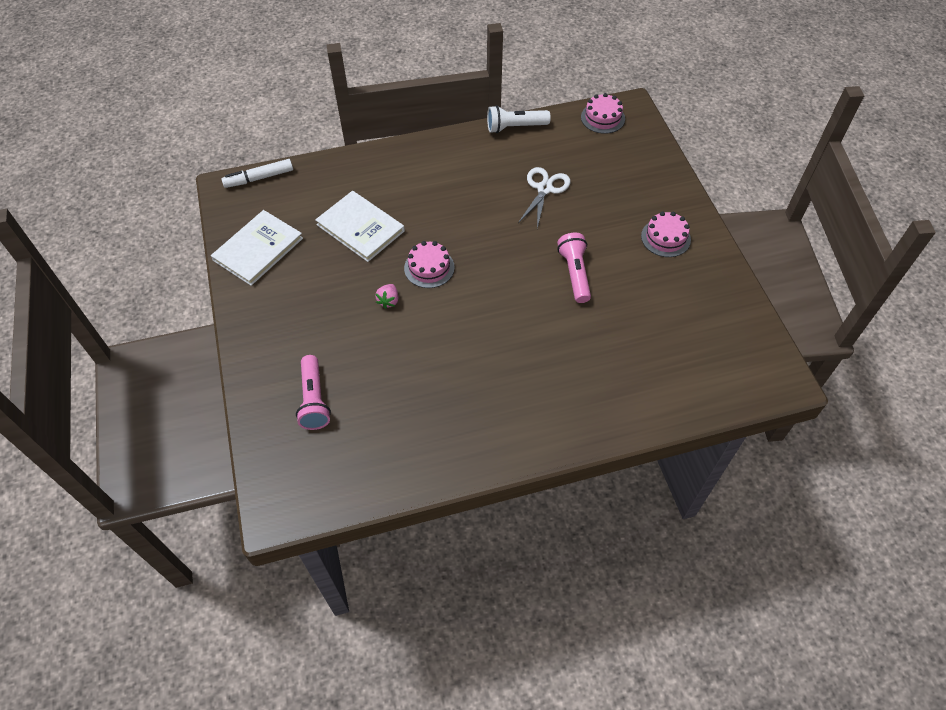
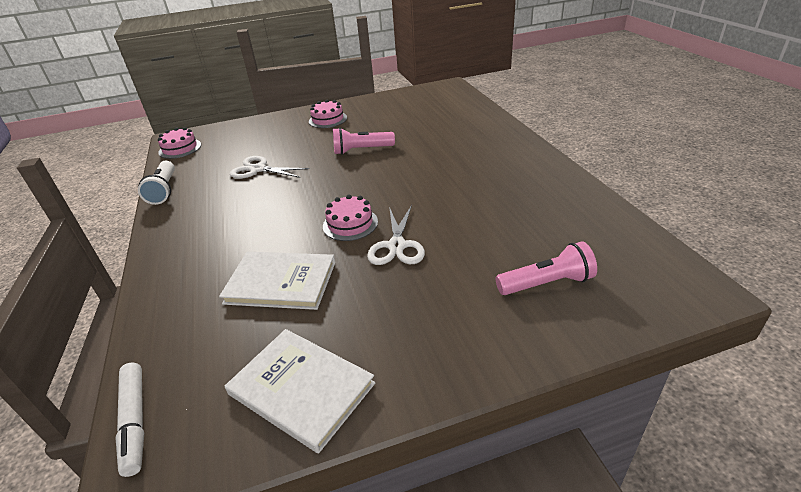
camera: 90 degrees left, 20 degrees down
(360, 228) = (281, 283): white book -> white book turned 60 degrees clockwise
(388, 301) = (397, 246): pink strawberry -> white scissors

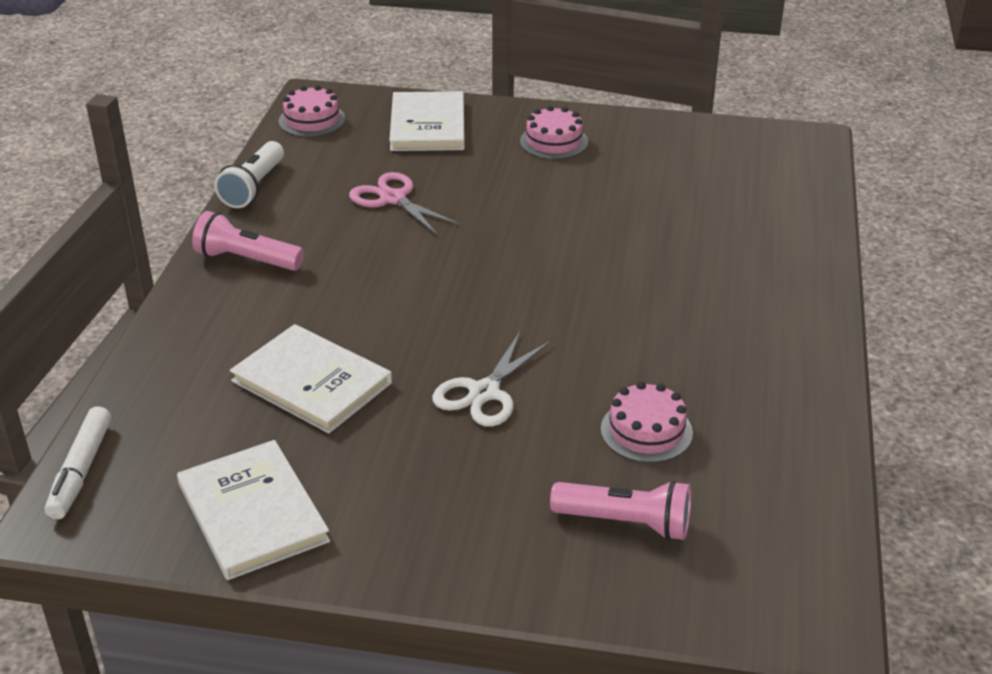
camera: 25 degrees right, 0 degrees up
(252, 132) = (427, 125): none -> white book
(258, 169) = (393, 199): white scissors -> pink scissors
(350, 224) = (451, 336): pink cake -> pink cake (646, 431)
(361, 150) = (559, 220): pink flashlight -> pink flashlight (246, 260)

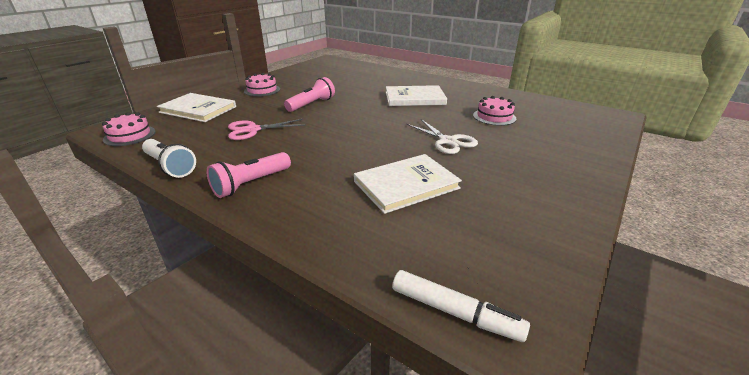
camera: 65 degrees left, 5 degrees down
(253, 512) = (530, 230): white book -> white book (414, 98)
(626, 523) = (555, 132): pink flashlight -> pink flashlight (311, 104)

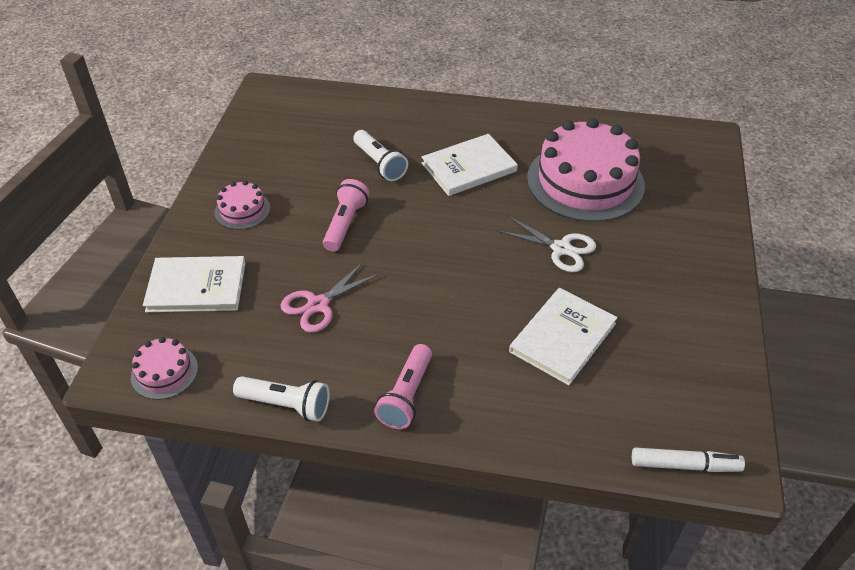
camera: 25 degrees left, 15 degrees up
(359, 88) = (380, 164): none -> white flashlight
(494, 117) = (585, 181): pink cake -> pink cake, size x2.19

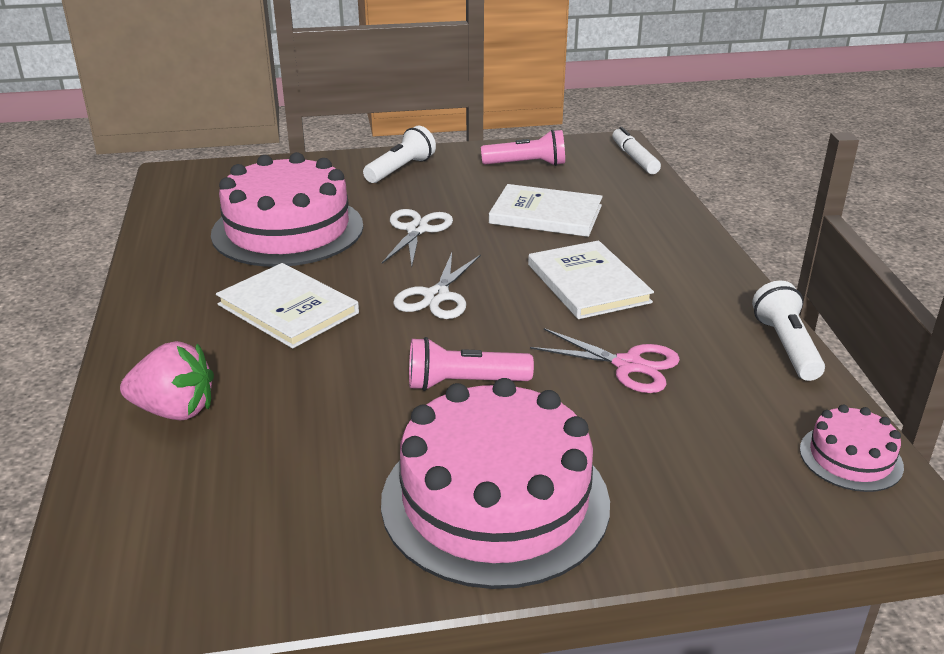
camera: 110 degrees left, 15 degrees down
(196, 287) = (692, 487): white book -> white book (588, 283)
(242, 210) = (495, 500): pink cake -> pink cake, size x2.19
(380, 164) = (308, 386): white flashlight -> white flashlight (401, 169)
(385, 118) = (175, 410): none -> pink strawberry
(406, 396) = (696, 279): pink flashlight -> pink flashlight (527, 164)
(452, 236) = (436, 296): none -> white scissors

